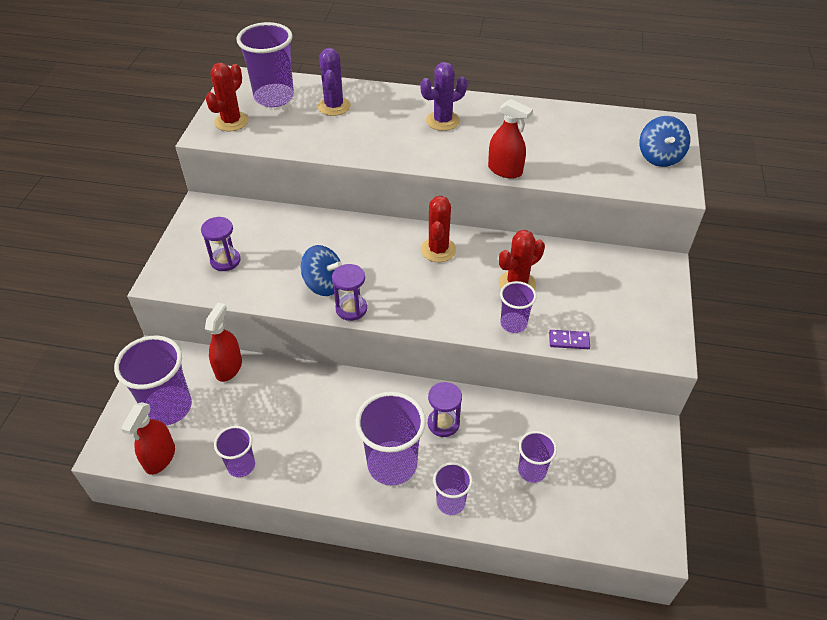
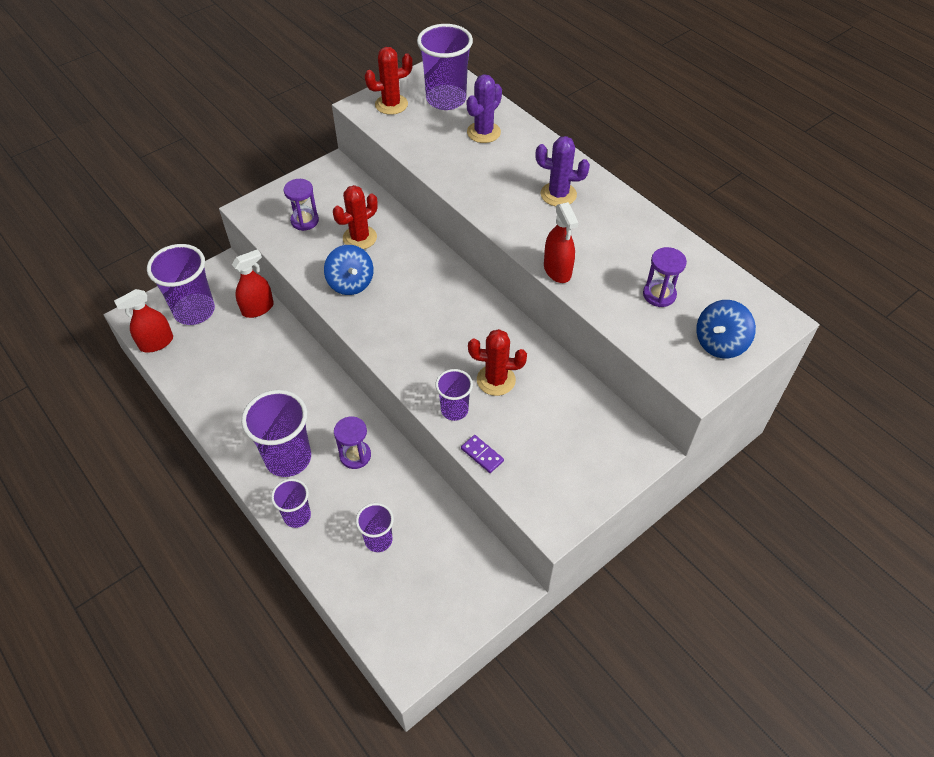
camera: 40 degrees right, 5 degrees up
(241, 465) = (196, 384): purple cup -> none
(351, 309) = (349, 315): purple hourglass -> purple hourglass (659, 295)
(438, 250) = (466, 310): red cactus -> red cactus (359, 238)

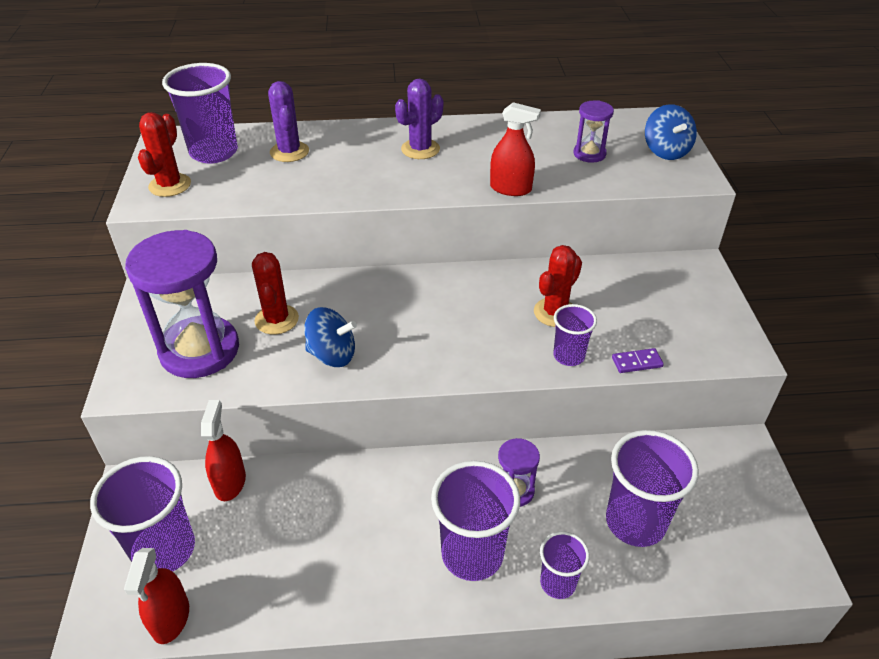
camera: 55 degrees left, 10 degrees down
(305, 221) = (199, 350): purple hourglass -> purple hourglass, size x2.08
(378, 540) = (635, 522): purple cup -> purple cup, size x1.78

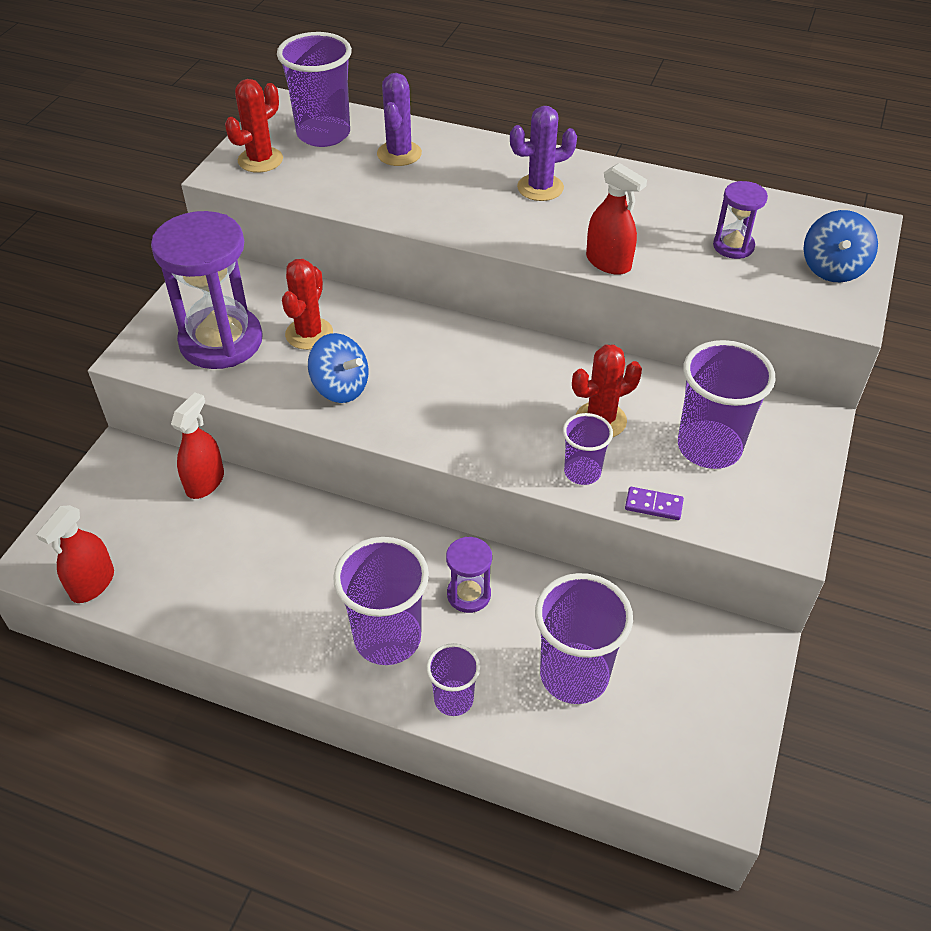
camera: 25 degrees right, 5 degrees up
(164, 549) = (117, 522): purple cup -> purple cup (709, 447)

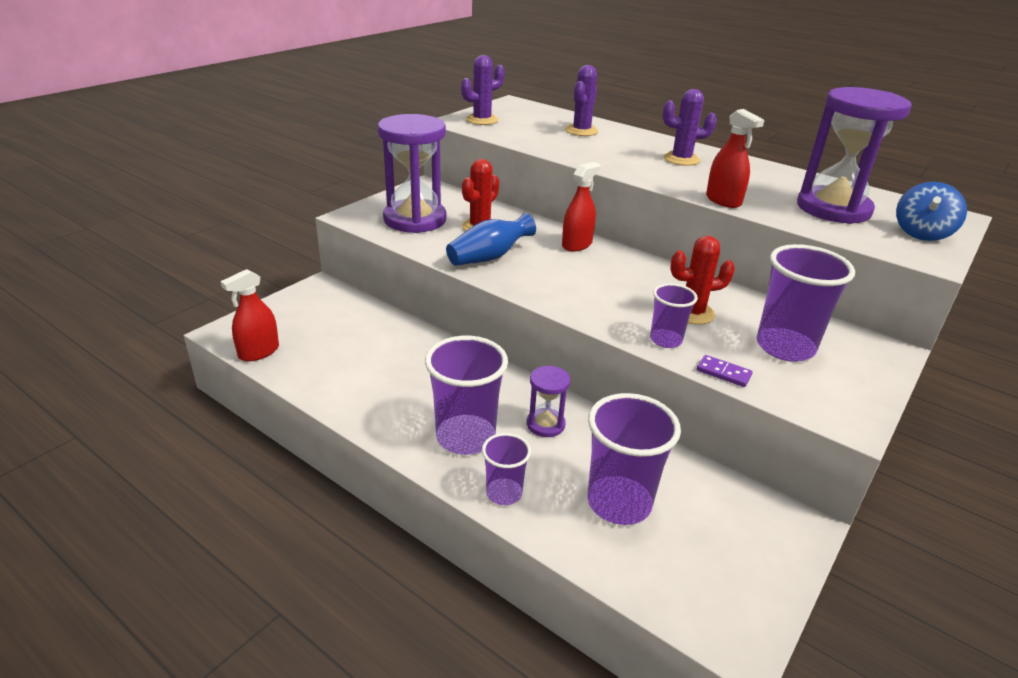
camera: 15 degrees right, 15 degrees down
(205, 482) = (371, 313): red spray bottle -> red spray bottle (577, 244)
(260, 160) = (482, 120): red cactus -> purple cactus
(323, 134) = (532, 116): purple cup -> none
(340, 388) = (489, 257): blue spinning top -> blue vase
(733, 246) = (833, 209): purple hourglass -> purple hourglass, size x2.08

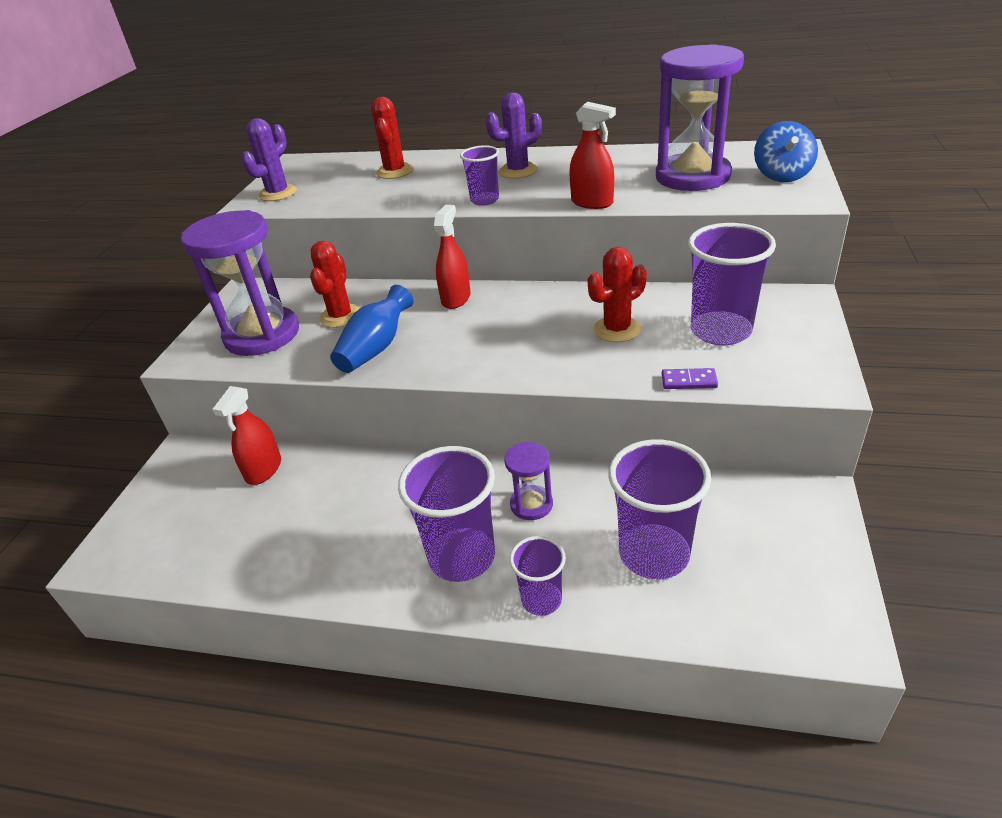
camera: 20 degrees left, 5 degrees up
(259, 352) = (160, 566): red spray bottle -> red spray bottle (264, 470)
(581, 131) = (395, 171): purple cactus -> red cactus
(666, 340) = (614, 369): purple cup -> purple cup (484, 200)

